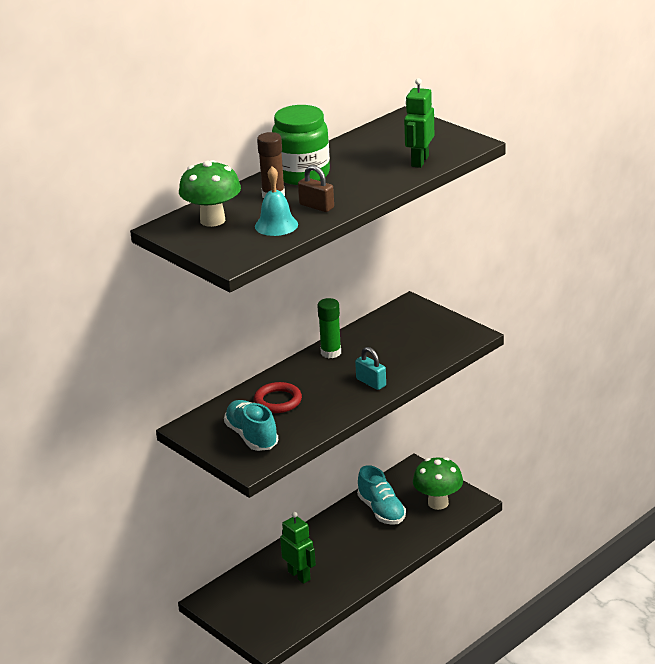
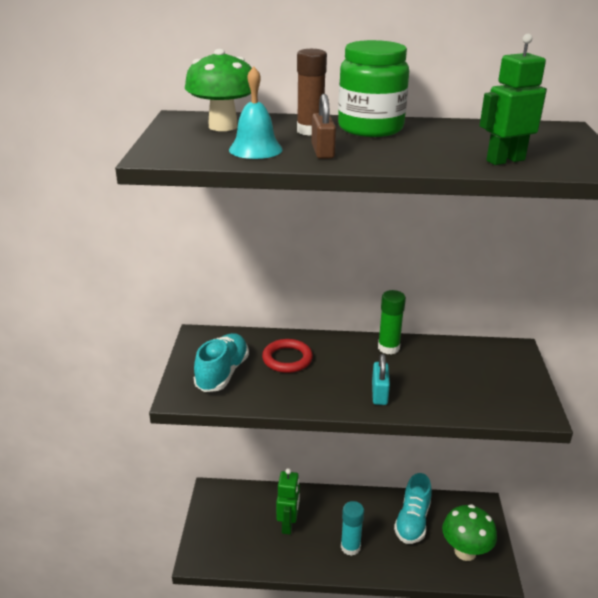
camera: 45 degrees right, 0 degrees up
(362, 555) = (350, 547): none -> turquoise glue stick

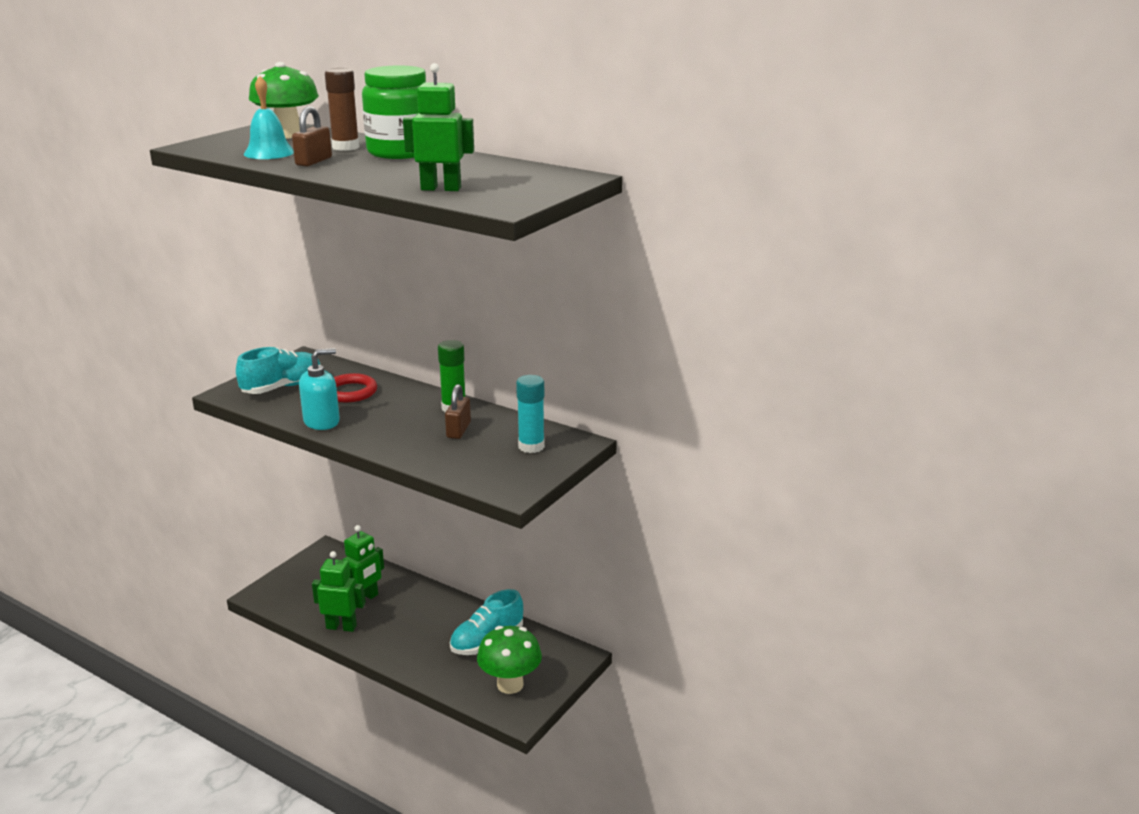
camera: 30 degrees right, 5 degrees down
(295, 558) = (341, 627): none -> green robot
(305, 398) = (322, 421): none -> turquoise soap dispenser
(350, 547) = (401, 638): turquoise glue stick -> turquoise glue stick (531, 446)
(379, 394) = (389, 437): turquoise padlock -> none
(421, 368) = (458, 430): none -> brown padlock

